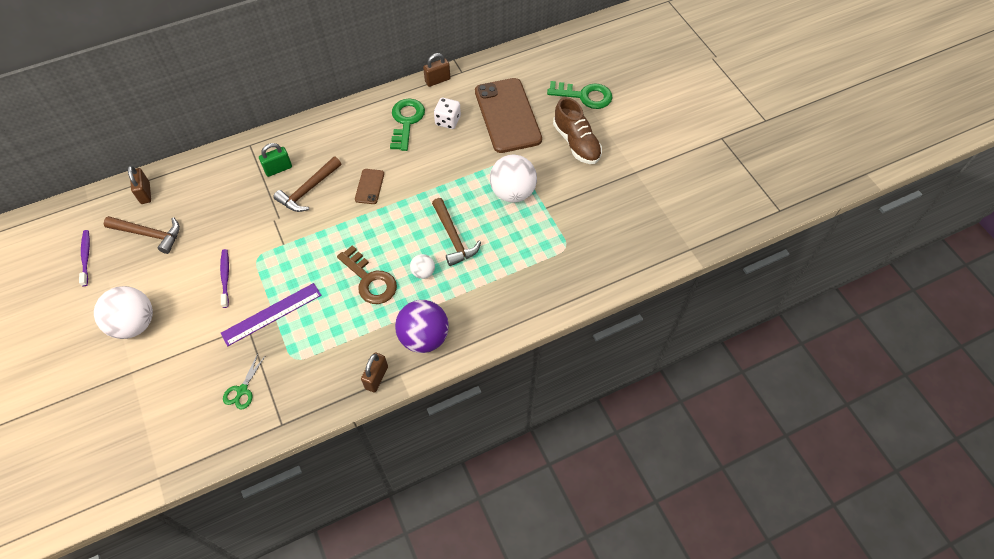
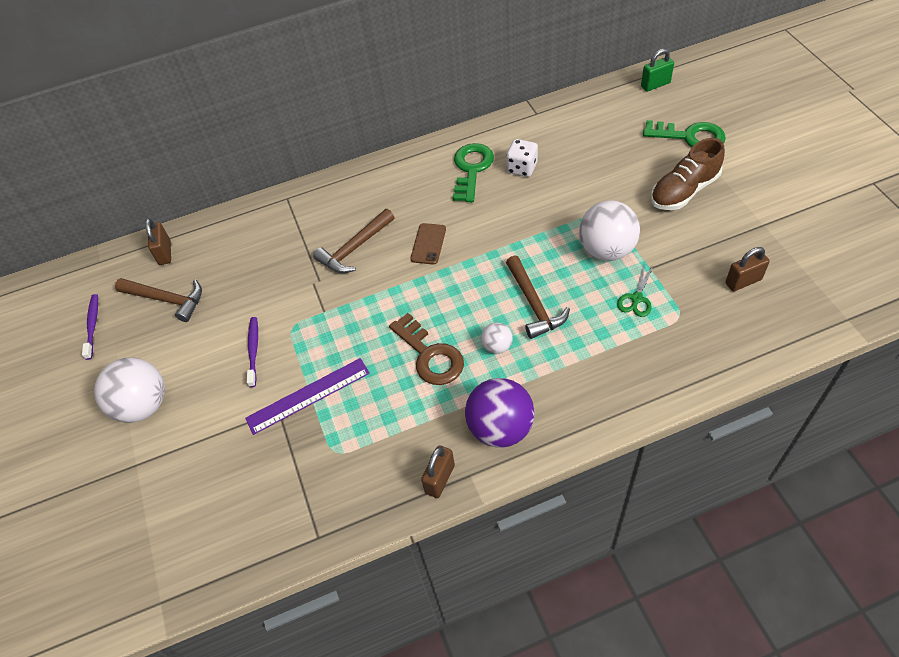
camera: 10 degrees right, 5 degrees down
(242, 390) = (269, 491): green scissors -> green scissors (636, 298)
(278, 169) = (319, 224): green padlock -> green padlock (655, 85)
(437, 80) = (508, 123): brown padlock -> brown padlock (743, 281)
(507, 115) = (595, 161): brown phone -> none
(576, 143) = (683, 191): brown shoe -> brown shoe turned 75 degrees clockwise

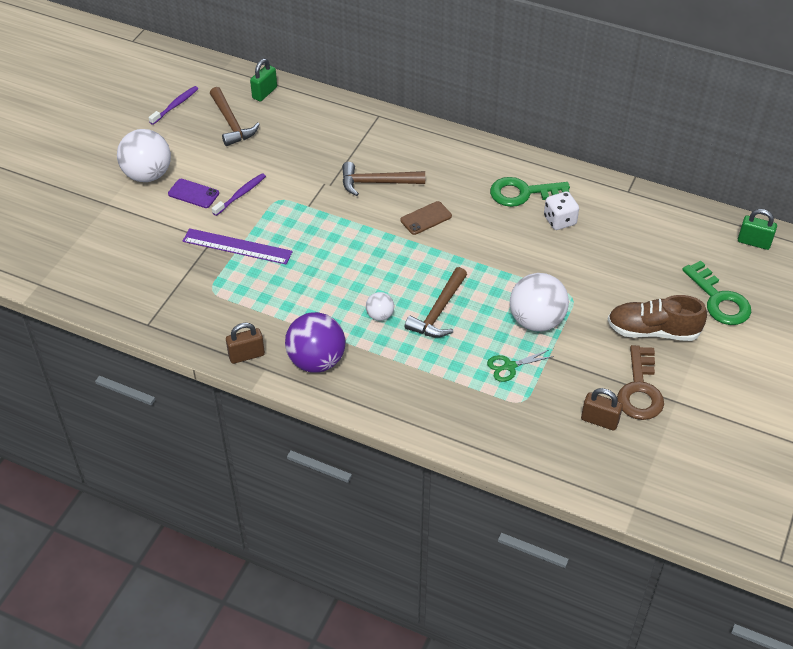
camera: 40 degrees right, 5 degrees down
(165, 253) = (264, 93): brown padlock -> green padlock
(209, 385) = (193, 193): none -> purple phone
(430, 355) = (334, 285): brown key -> brown key (640, 390)
(471, 169) = (523, 193): green key -> green key turned 150 degrees counterclockwise

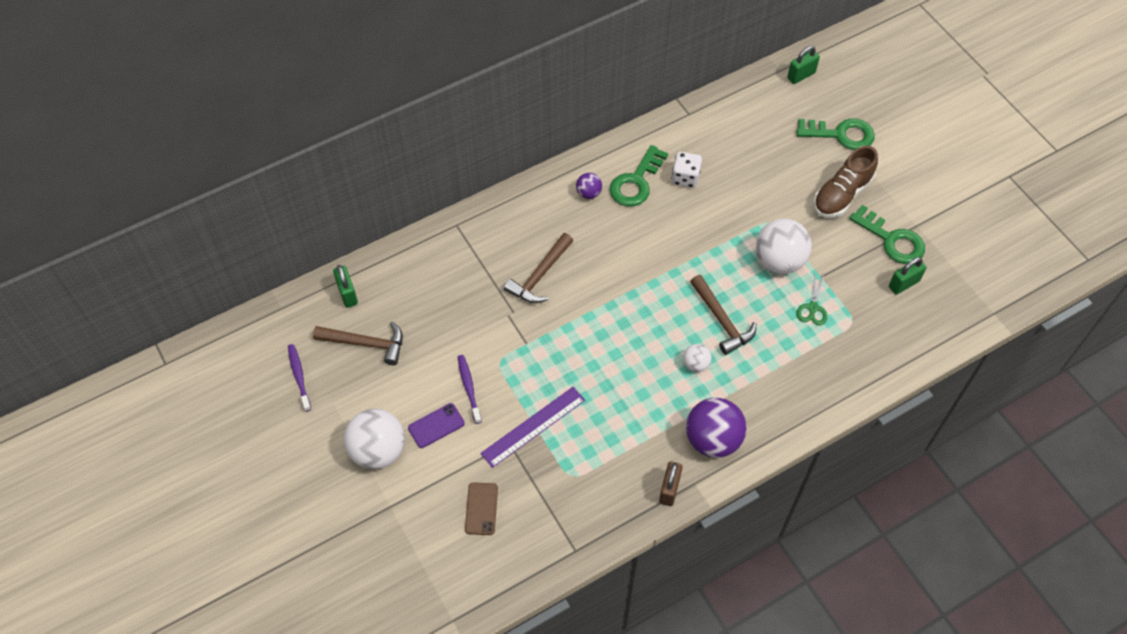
camera: 55 degrees left, 10 degrees up
(426, 218) = (611, 266): brown phone -> brown phone (481, 509)
(483, 171) = (588, 193): none -> purple ball
(599, 421) = (903, 284): brown padlock -> green padlock
(640, 390) = (892, 240): brown key -> green key

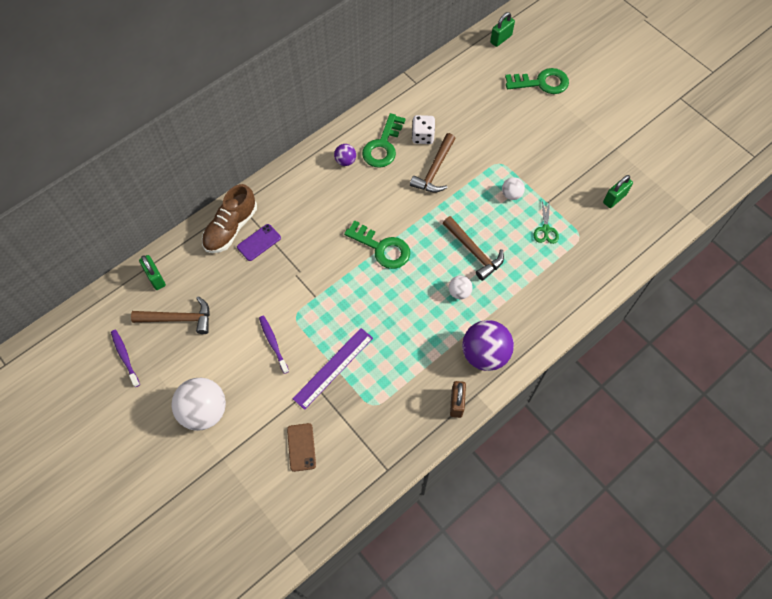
camera: 10 degrees left, 5 degrees up
(436, 425) = (250, 381): purple phone -> purple phone (259, 242)
(540, 275) = (317, 237): brown hammer -> brown hammer (435, 170)
(779, 261) = (511, 194): white ball -> white ball, size x0.49
(842, 194) = (551, 132): brown shoe -> brown shoe (231, 228)
(892, 240) = (598, 163): green key -> green key (382, 248)

